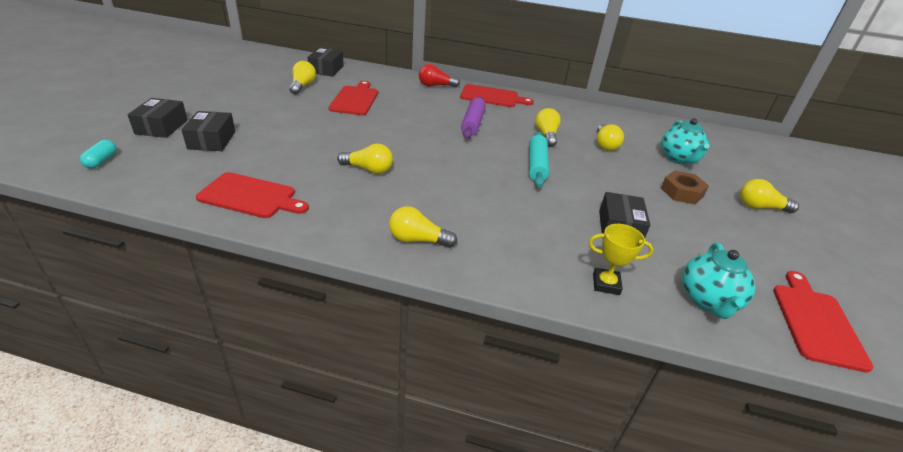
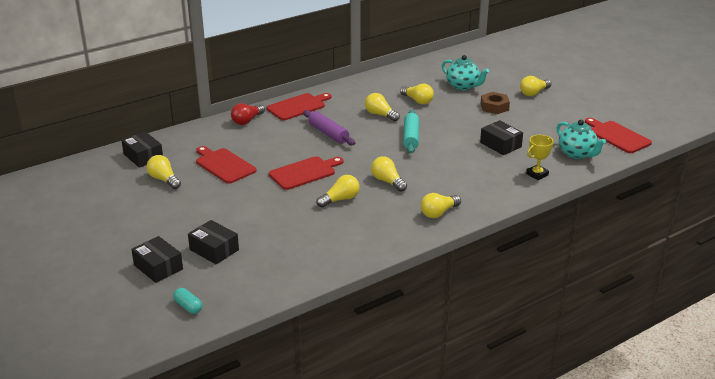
camera: 45 degrees left, 5 degrees down
(250, 196) = (320, 255): red cutting board -> red cutting board (304, 172)
(436, 183) = (387, 181): none -> yellow light bulb
(536, 165) = (411, 137): turquoise rolling pin -> turquoise rolling pin turned 45 degrees clockwise

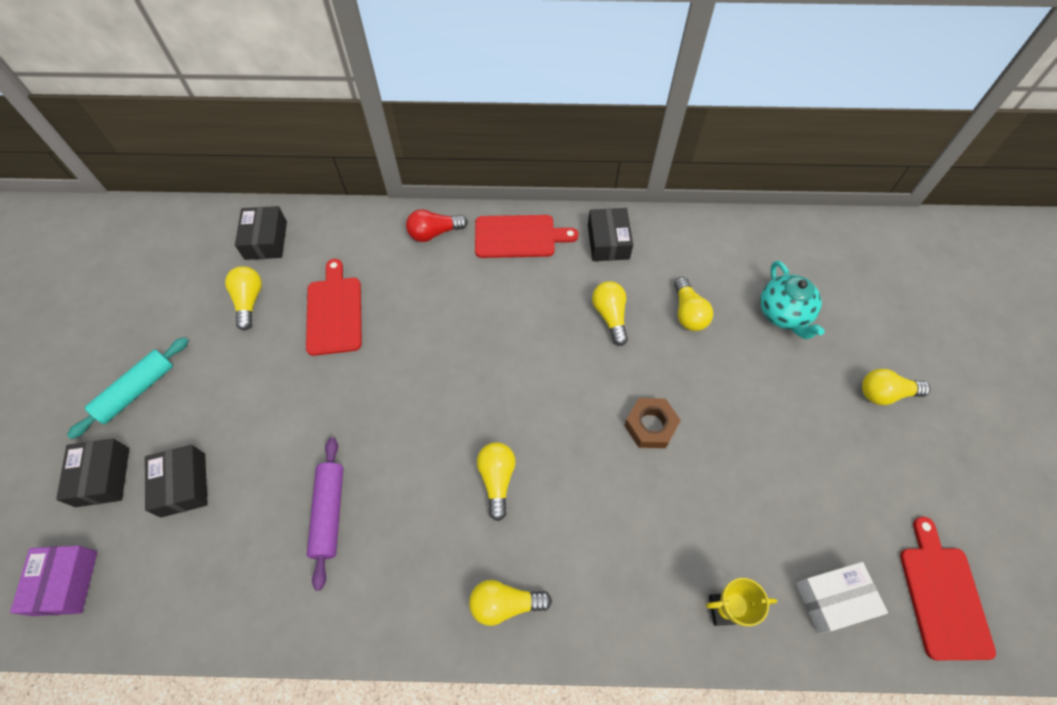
camera: 35 degrees right, 30 degrees up
(188, 306) = (65, 583): turquoise capsule -> purple box
(304, 172) = (411, 389): red cutting board -> none
(328, 133) = (509, 319): purple rolling pin -> purple rolling pin (329, 513)
(340, 199) = (406, 480): yellow light bulb -> none
(411, 137) = (610, 394): turquoise rolling pin -> turquoise rolling pin (136, 391)
(494, 107) = (792, 393): brown nut -> brown nut (650, 426)
(500, 145) = (727, 495): black box -> black box (608, 242)
(577, 154) = (833, 599): turquoise teapot -> white box

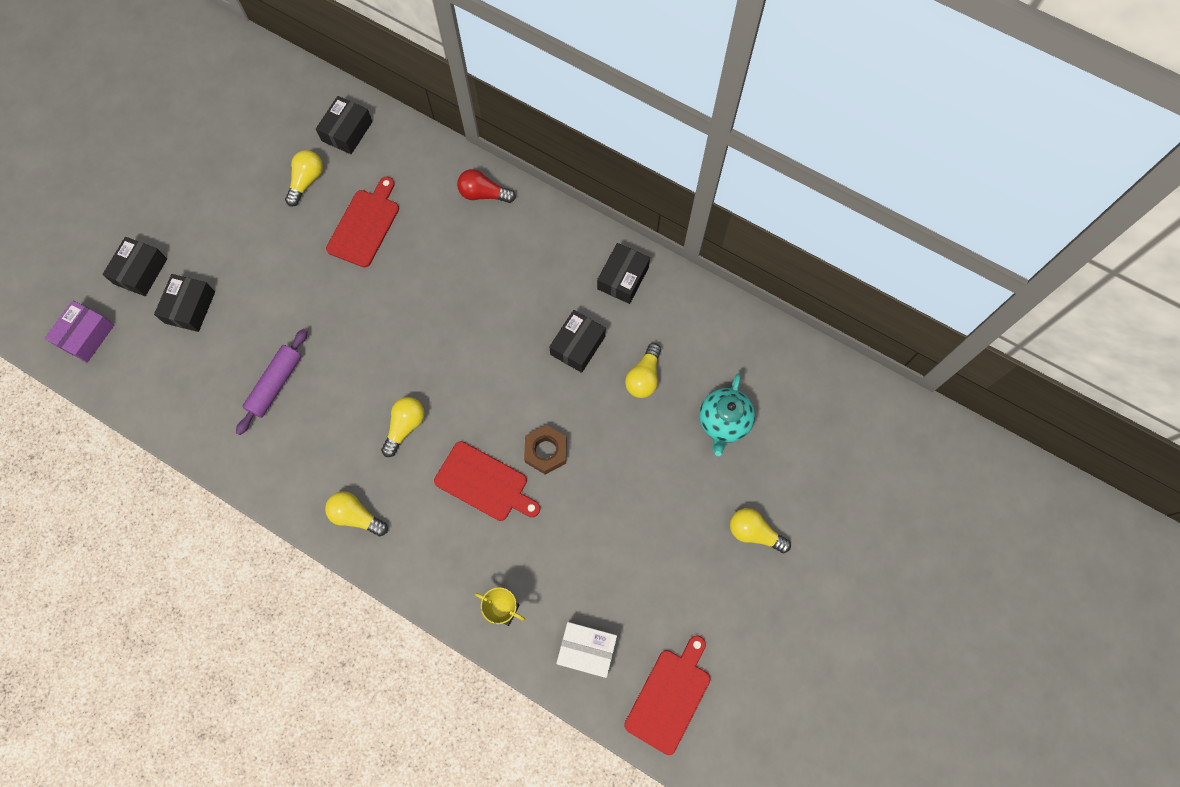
camera: 30 degrees right, 10 degrees up
(136, 391) = (192, 215): turquoise rolling pin -> none
(518, 236) = (551, 234): red cutting board -> red cutting board (484, 483)
(610, 316) = (577, 345): yellow light bulb -> black box

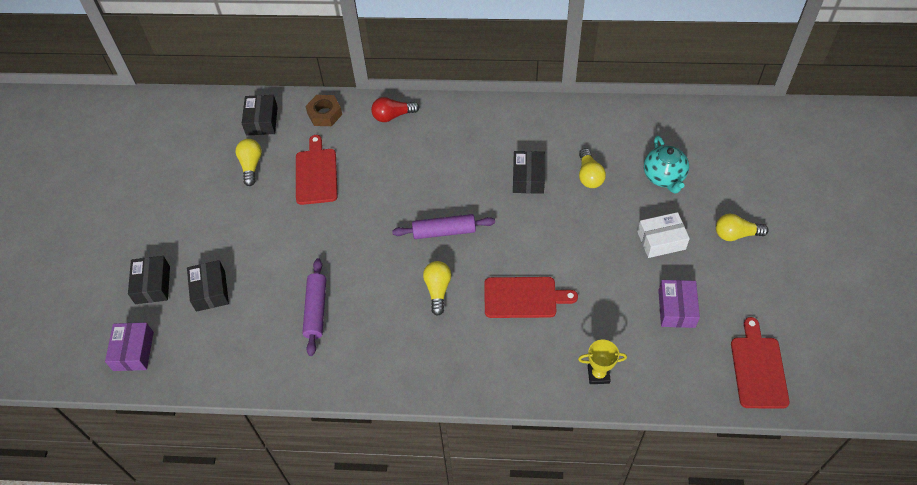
camera: 25 degrees left, 15 degrees down
(356, 516) = (441, 369): yellow light bulb -> none
(452, 362) = (444, 231): none -> purple rolling pin
(546, 451) = (554, 255): brown nut -> brown nut (324, 114)
(587, 650) = (677, 369): white box -> white box (661, 240)
(623, 278) = (530, 123): black box -> none
(631, 583) = (676, 309): none -> purple box

